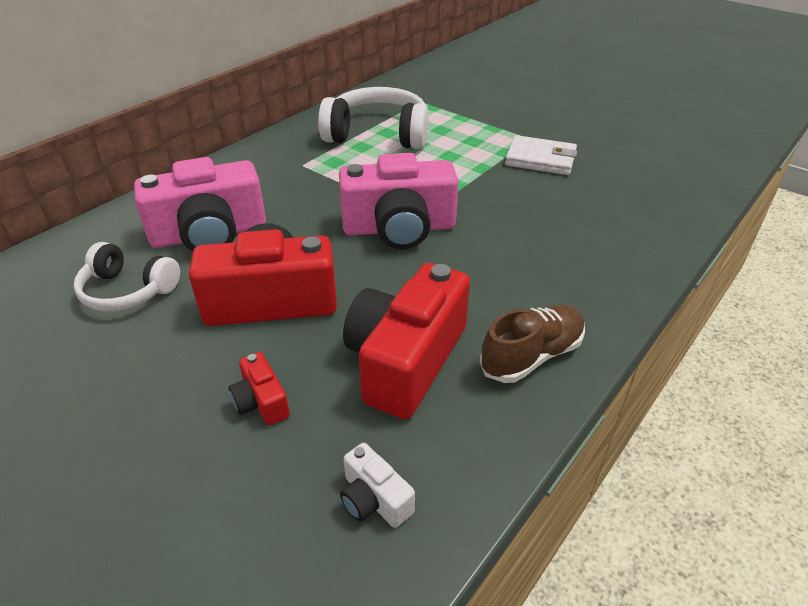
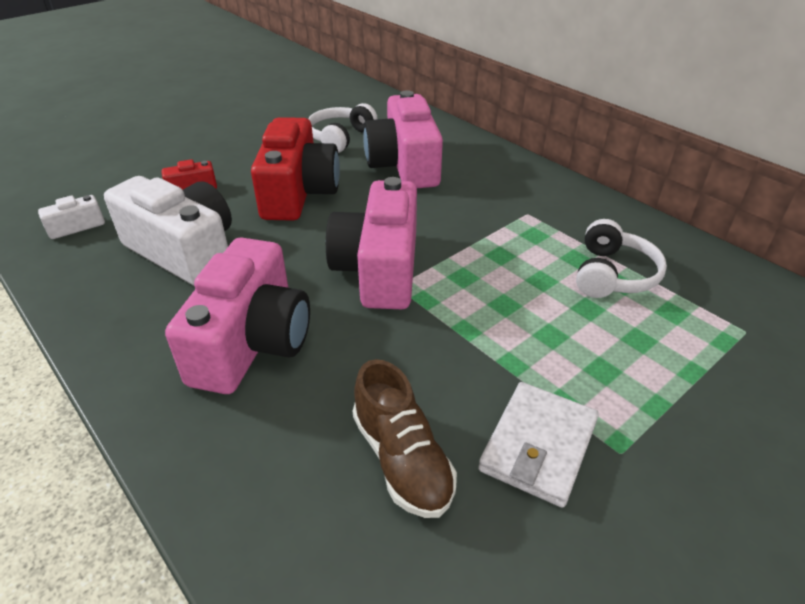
camera: 100 degrees right, 0 degrees up
(378, 134) = (612, 274): white headphones -> white headphones, size x0.62
(406, 360) = (185, 252): red camera -> white camera
(515, 278) = (252, 342): none -> pink camera
(531, 356) = (135, 326): brown shoe -> brown shoe (402, 459)

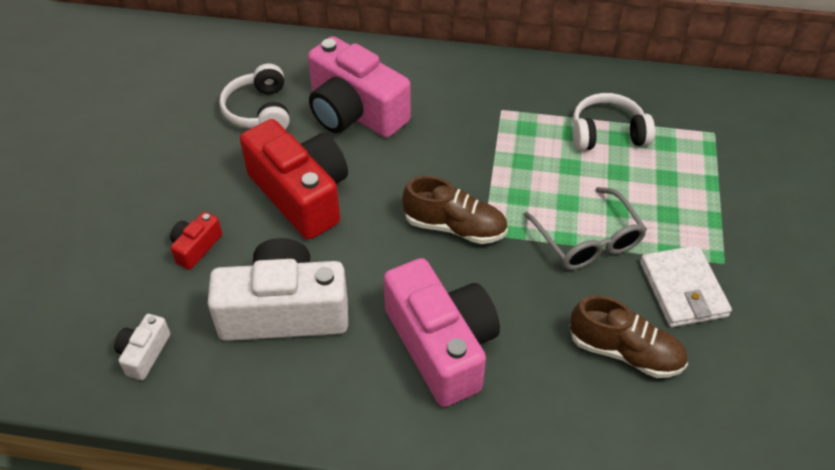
camera: 40 degrees left, 10 degrees up
(379, 269) = (455, 227): pink camera -> brown shoe
(486, 343) = (588, 240): none -> grey glasses
(612, 274) = (607, 133): white headphones -> white headphones turned 75 degrees counterclockwise

